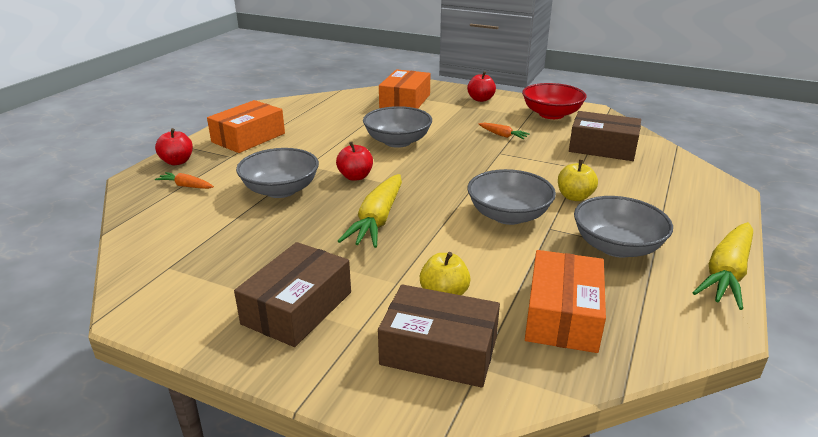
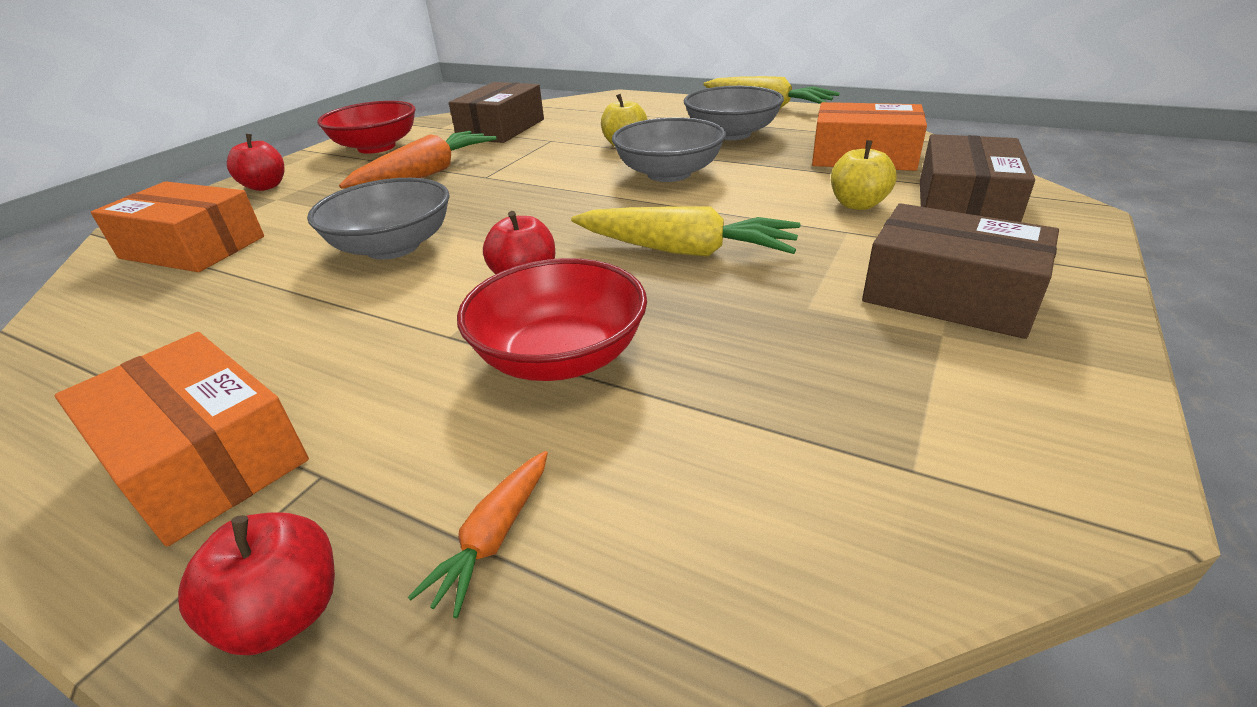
camera: 85 degrees left, 5 degrees up
(280, 190) = (560, 357): grey bowl -> red bowl
(502, 135) = (427, 174): orange carrot -> orange carrot, size x1.99

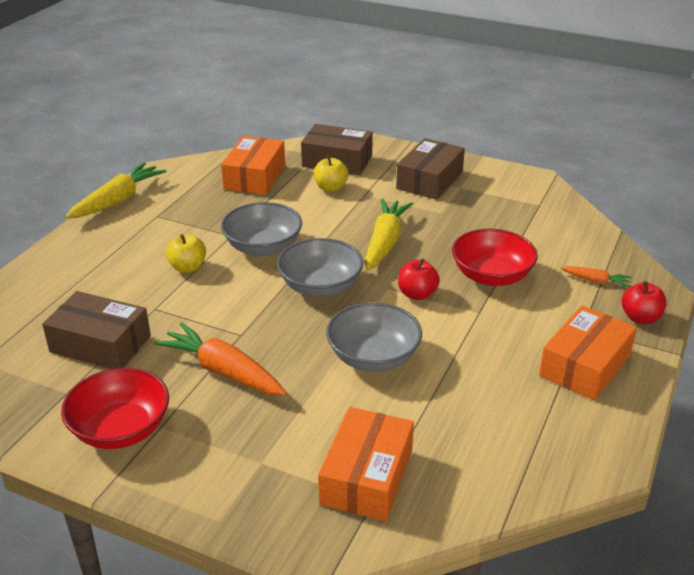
camera: 95 degrees left, 0 degrees up
(265, 186) = (224, 484): red apple -> none
(731, 134) = (184, 219): grey bowl -> grey bowl (320, 286)

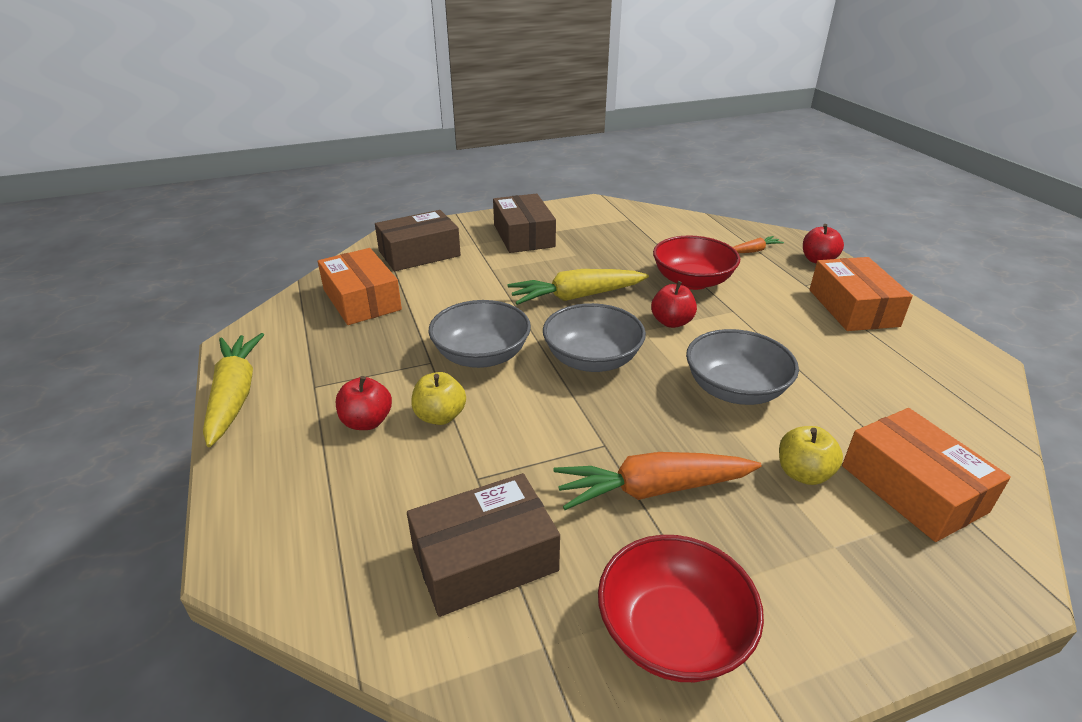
camera: 45 degrees left, 0 degrees up
(151, 249) = (367, 422): none -> red apple
(330, 188) = (453, 276): yellow apple -> yellow apple (803, 473)
(385, 242) = (576, 297): yellow carrot -> yellow carrot turned 75 degrees counterclockwise

